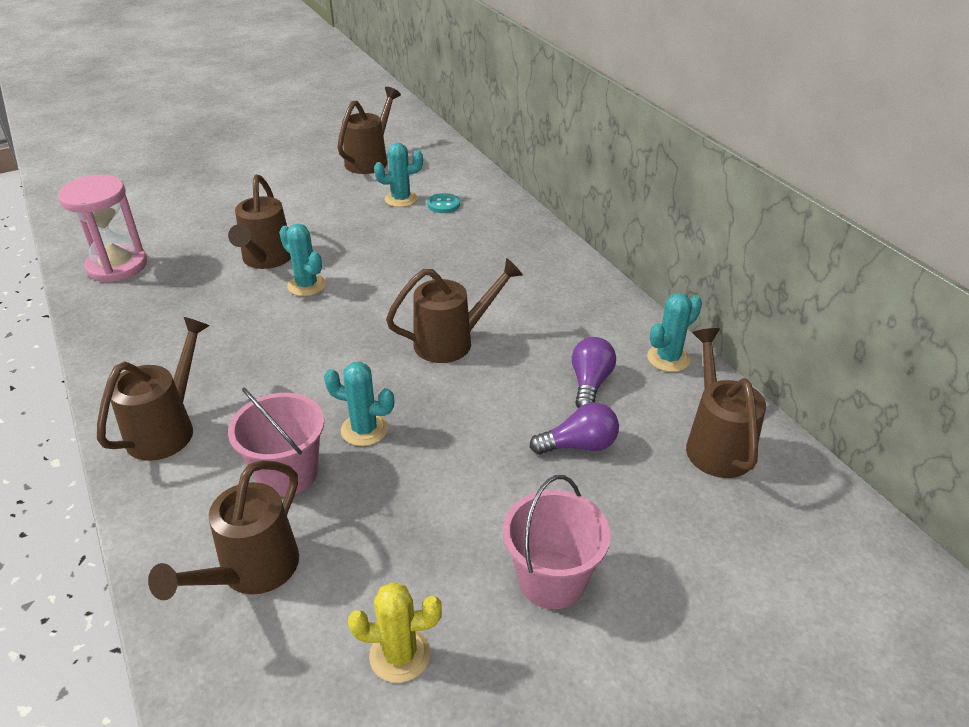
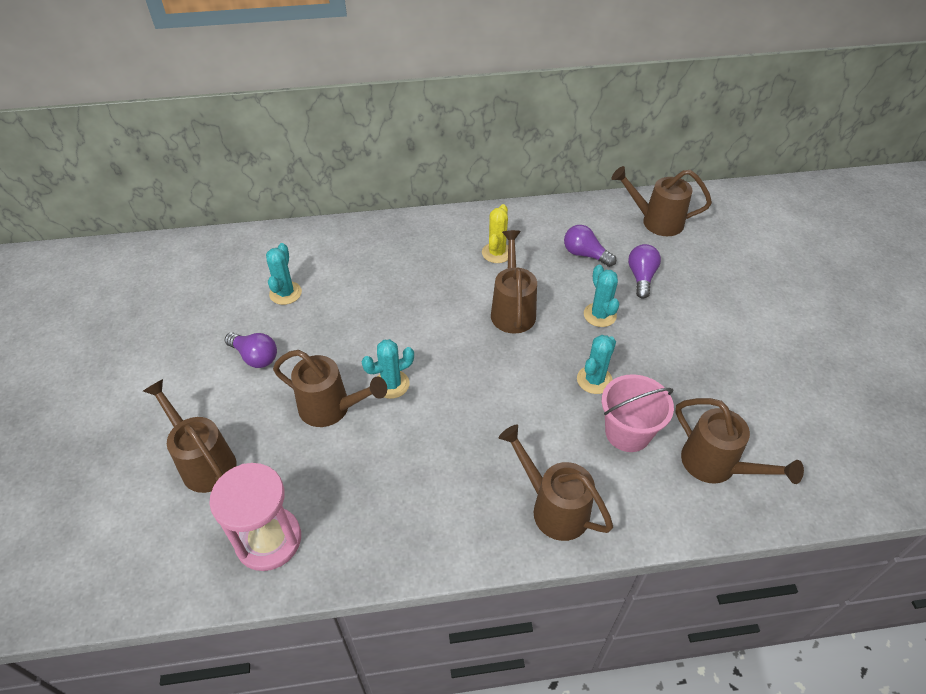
camera: 70 degrees left, 10 degrees up
(314, 206) = (255, 357): none -> purple light bulb
(370, 160) = (194, 299): brown watering can -> brown watering can (204, 462)
(400, 655) = (789, 400): yellow cactus -> yellow cactus (496, 253)
(443, 205) = (314, 268): turquoise button -> none
(552, 579) = (745, 321): pink bucket -> none
(668, 358) = (574, 213): turquoise cactus -> turquoise cactus (600, 315)

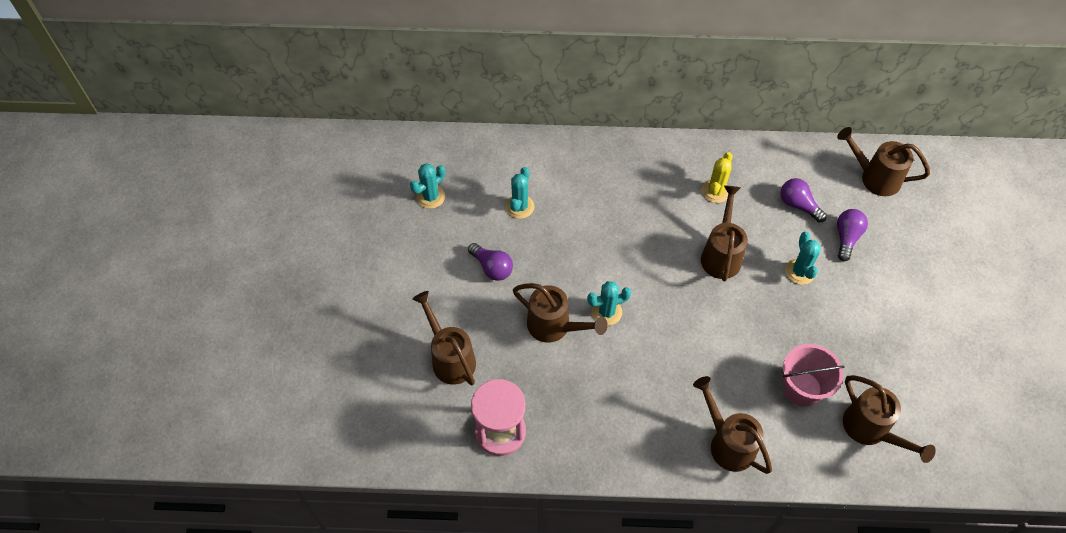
camera: 10 degrees right, 10 degrees up
(594, 380) = (782, 335): turquoise cactus -> turquoise cactus (430, 197)

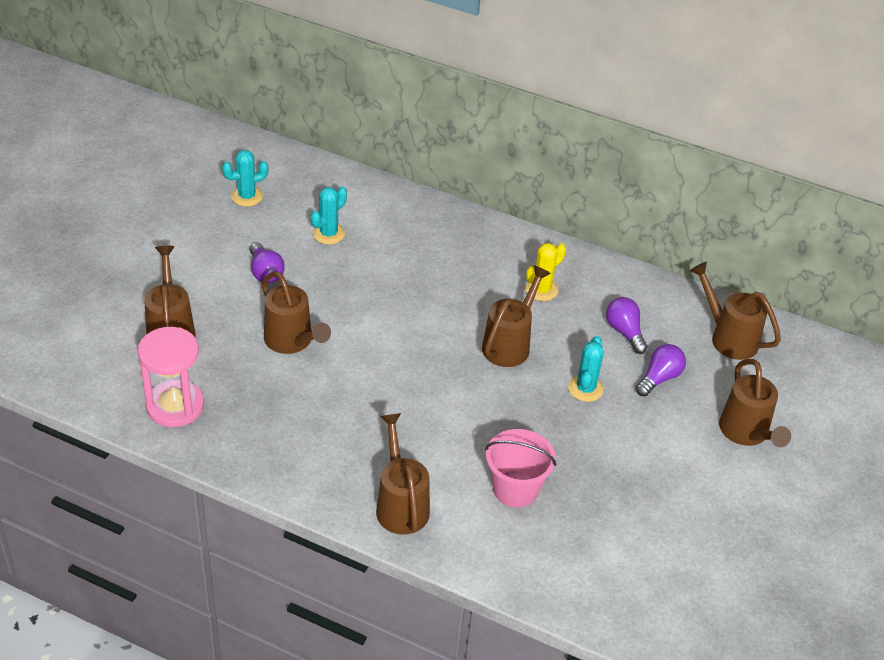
camera: 20 degrees right, 15 degrees down
(606, 312) = (354, 349): turquoise cactus -> none
(870, 430) = (566, 554): brown watering can -> brown watering can (746, 433)

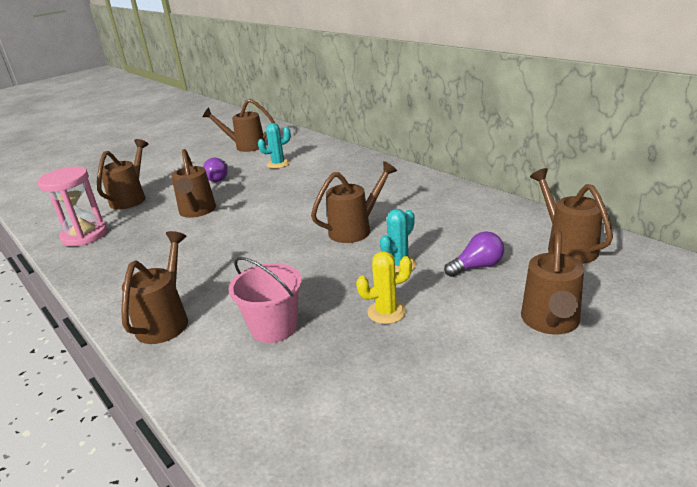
camera: 30 degrees right, 15 degrees down
(247, 196) = (246, 146): turquoise cactus -> brown watering can
(541, 290) = (408, 201): yellow cactus -> yellow cactus (386, 312)
(624, 332) = (463, 232): purple light bulb -> none

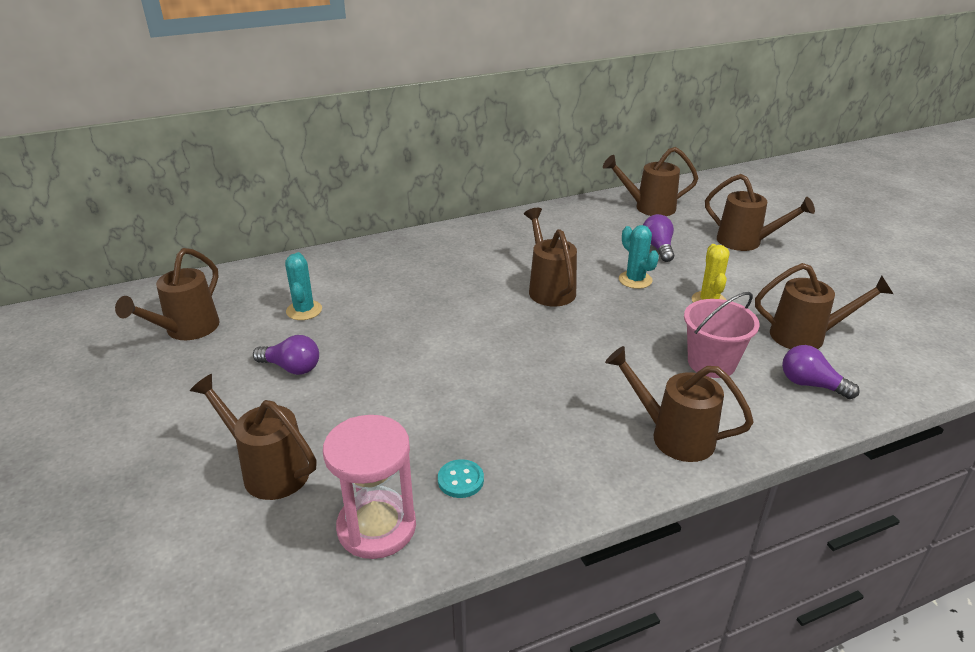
camera: 75 degrees left, 5 degrees up
(120, 249) = (460, 480): none -> turquoise button
(197, 211) = (397, 397): brown watering can -> brown watering can (805, 336)
(256, 397) = (810, 384): none -> purple light bulb

